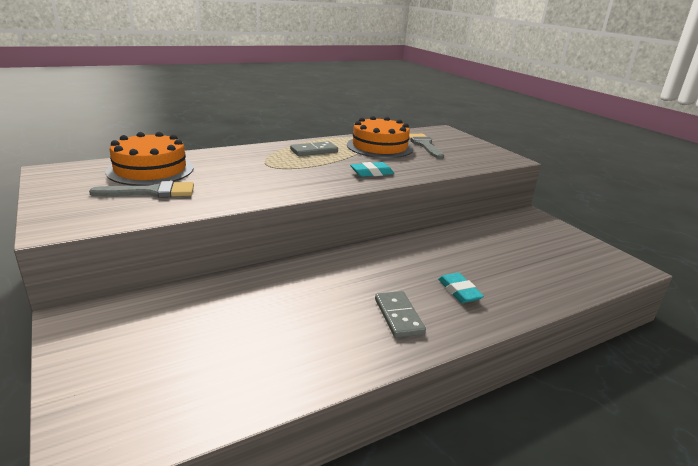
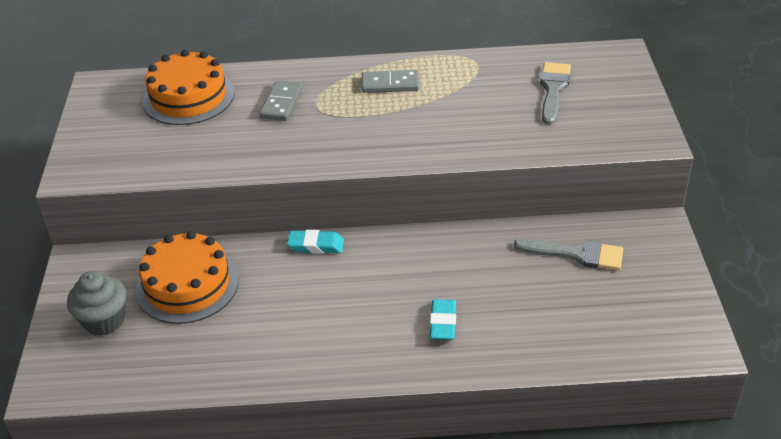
camera: 30 degrees right, 15 degrees up
(132, 364) = (104, 320): none -> grey cupcake
(151, 192) = (172, 137): grey brush -> grey brush (576, 254)
(371, 173) = (427, 141): turquoise eraser -> turquoise eraser (316, 245)
(379, 147) = (484, 85): orange cake -> orange cake (187, 285)
(398, 316) = (353, 336): grey domino -> grey domino (281, 103)

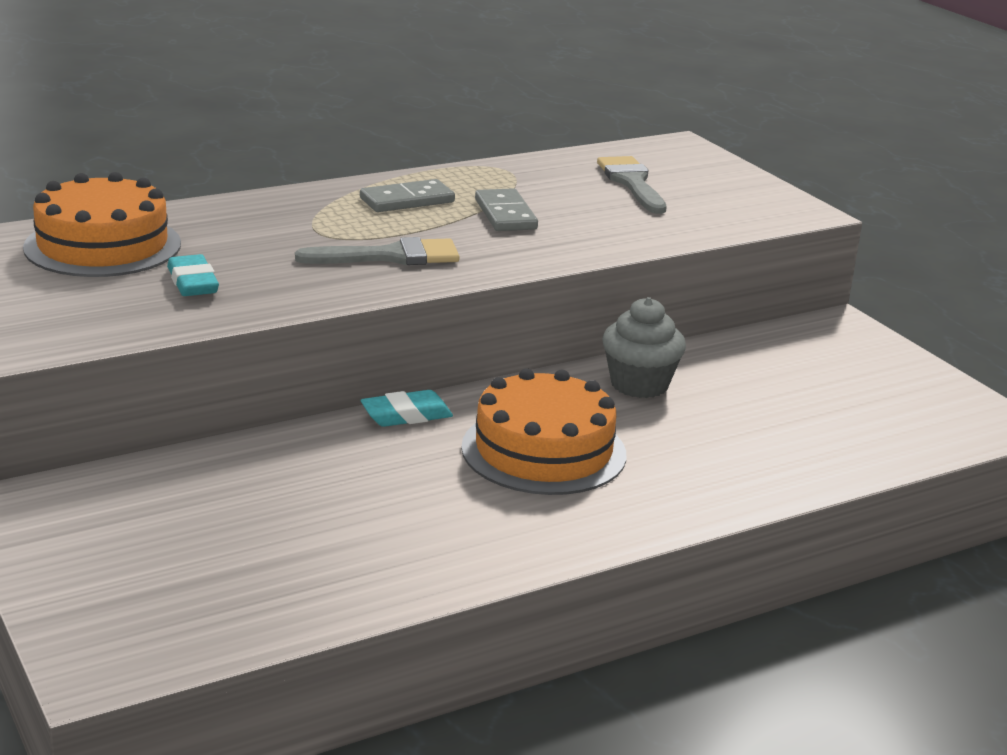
camera: 30 degrees left, 15 degrees down
(104, 320) = (133, 562): grey cupcake -> grey cupcake (639, 384)
(187, 285) = (241, 494): orange cake -> orange cake (543, 451)
(281, 103) = (263, 235): grey domino -> grey domino (505, 214)
(443, 323) = (667, 462): turquoise eraser -> turquoise eraser (193, 283)
(576, 254) = (769, 365): grey brush -> grey brush (390, 256)

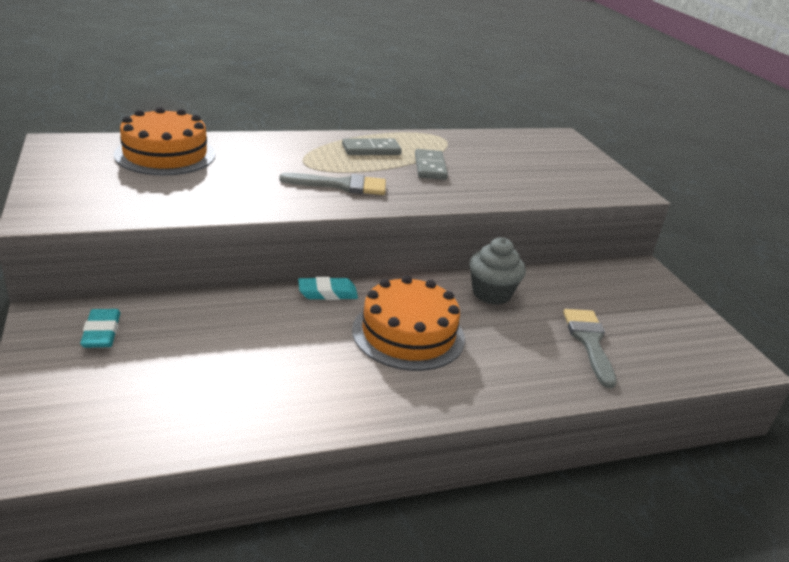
camera: 10 degrees right, 5 degrees up
(193, 283) = (205, 186): turquoise eraser -> turquoise eraser (102, 333)
(632, 183) = (521, 157): grey brush -> grey brush (589, 342)

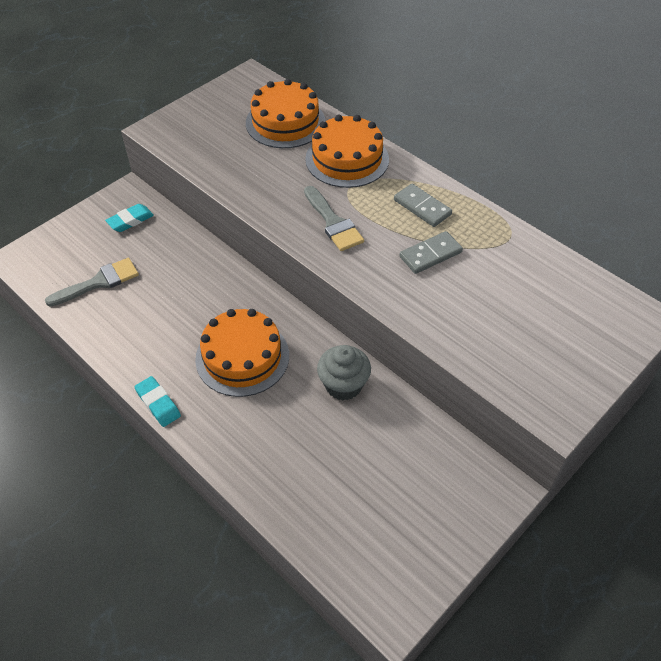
camera: 65 degrees right, 20 degrees up
(266, 151) = (347, 159): none -> orange cake
(327, 293) = (256, 291): turquoise eraser -> turquoise eraser (158, 404)
(589, 342) = (325, 476): grey brush -> grey brush (99, 282)

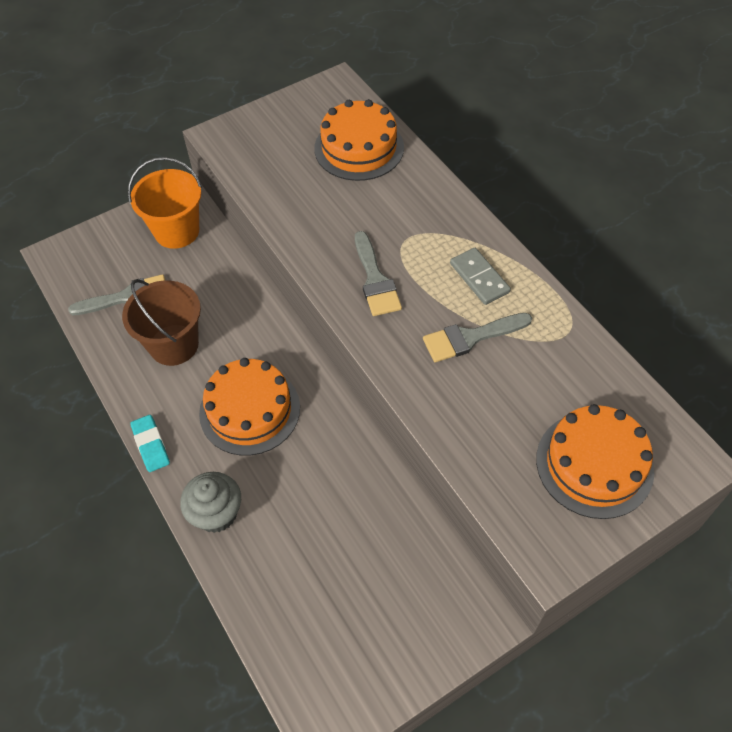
camera: 15 degrees right, 5 degrees up
(130, 220) = (177, 231): turquoise eraser -> orange bucket
(155, 315) = (174, 345): none -> brown bucket
(343, 385) = (346, 464): grey cupcake -> grey cupcake (216, 513)
(347, 159) = (413, 204): orange cake -> orange cake (594, 464)
(430, 254) = (470, 337): grey domino -> grey brush

